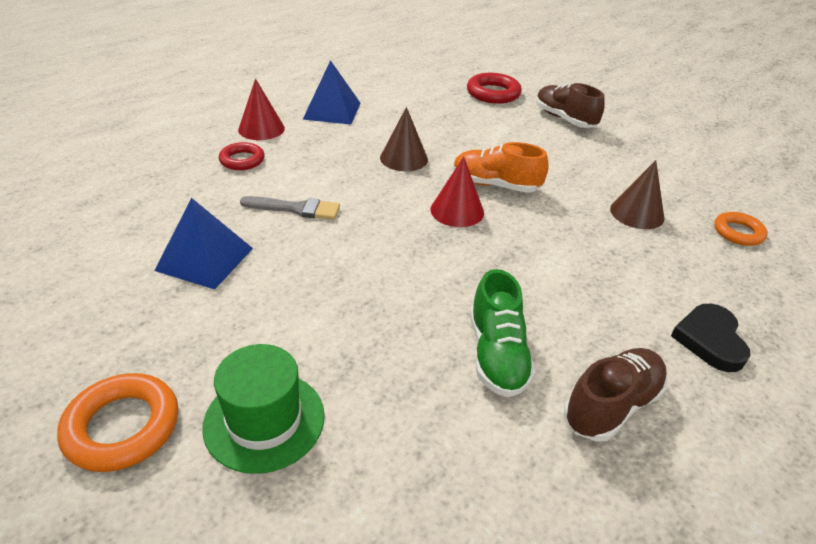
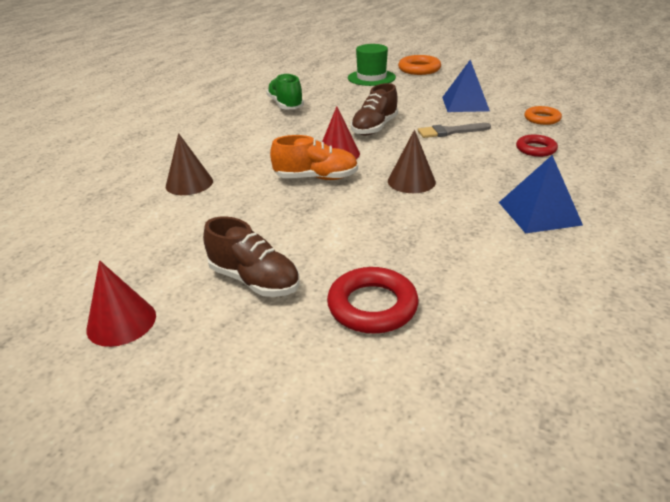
camera: 165 degrees right, 5 degrees down
(261, 129) = (569, 176): red cone -> red cone (121, 322)
(611, 405) = (230, 103): brown shoe -> brown shoe (374, 128)
(710, 340) = (169, 129): black heart -> none
(738, 232) = (104, 187): orange ring -> orange ring (542, 119)

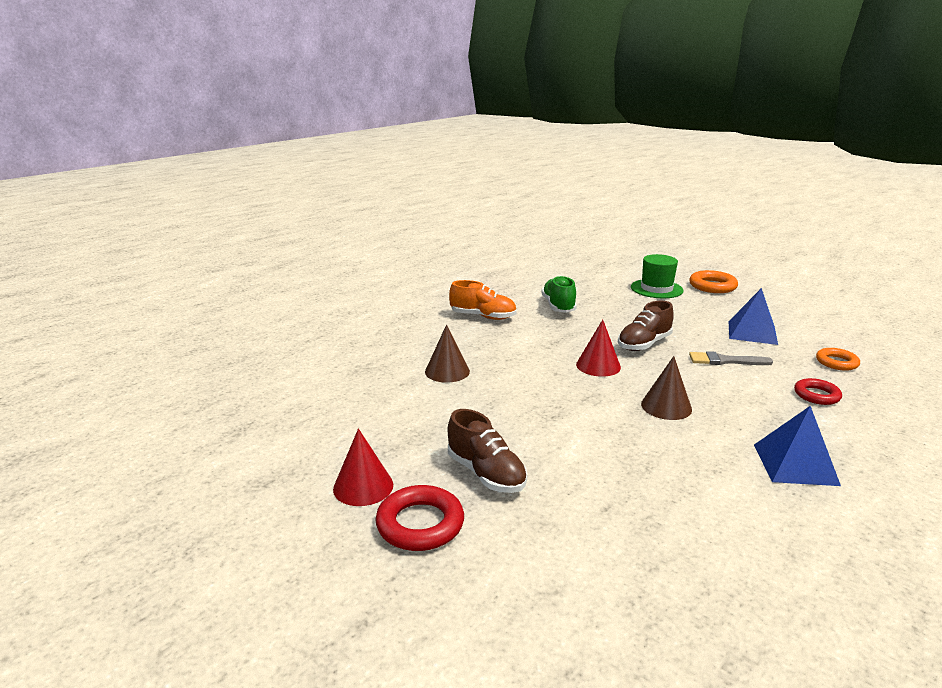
camera: 15 degrees right, 10 degrees down
(316, 178) = (569, 386): orange shoe -> orange shoe (483, 317)
(372, 306) = (590, 520): red ring -> red ring (420, 524)

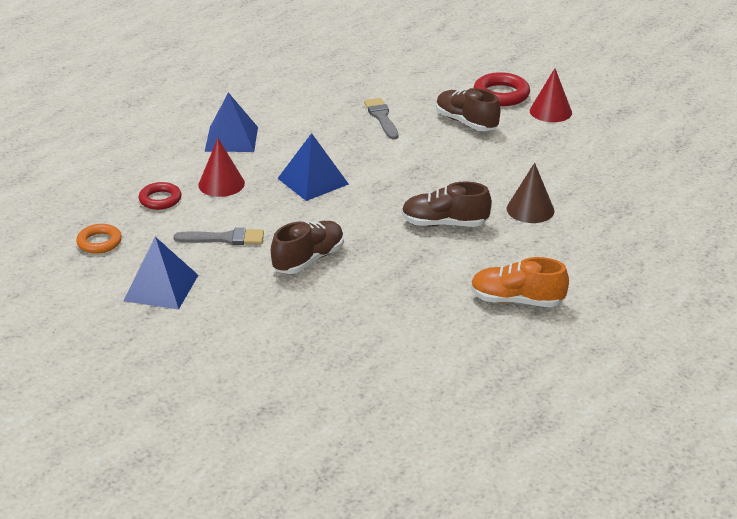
camera: 175 degrees right, 10 degrees up
(529, 364) = (444, 224): none -> brown shoe
(558, 306) = (412, 330): green shoe -> none
(598, 366) = (369, 225): red cone -> red cone (221, 184)
(602, 489) = (381, 117): none -> grey brush
(656, 289) = (248, 388): green hat -> none
(666, 406) = (312, 181): brown cone -> blue pyramid
(712, 286) = (149, 402): orange ring -> none

